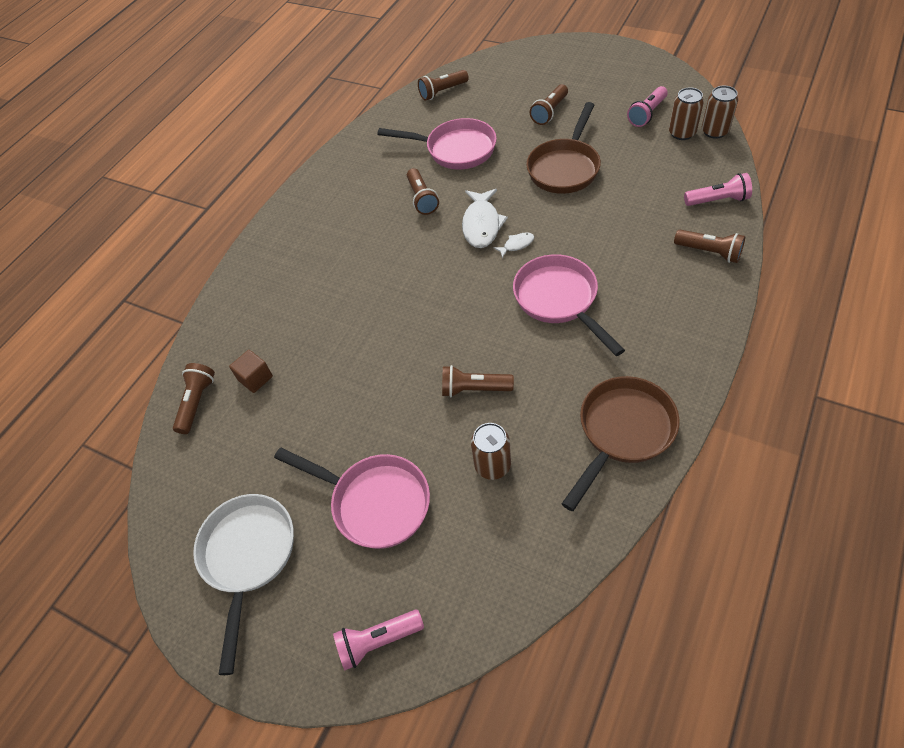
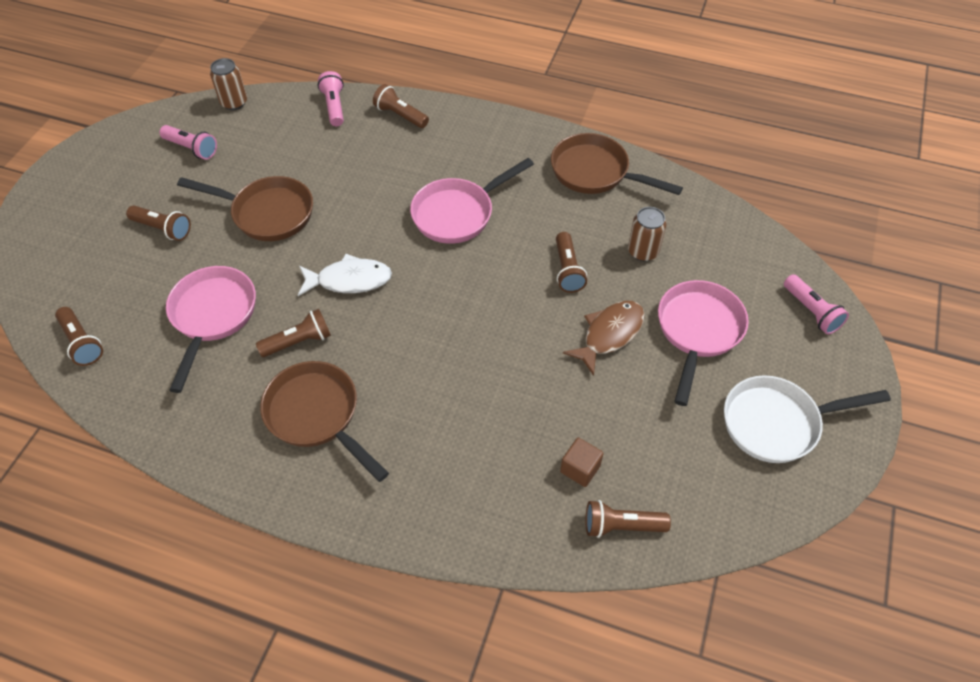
camera: 105 degrees left, 0 degrees up
(351, 214) = (317, 415): none -> brown pan
(387, 417) = (609, 334): none -> brown fish
(516, 245) = (382, 248): white fish -> none
(682, 133) = (230, 124): brown can -> none
(709, 252) = (400, 115): brown flashlight -> brown flashlight turned 75 degrees counterclockwise

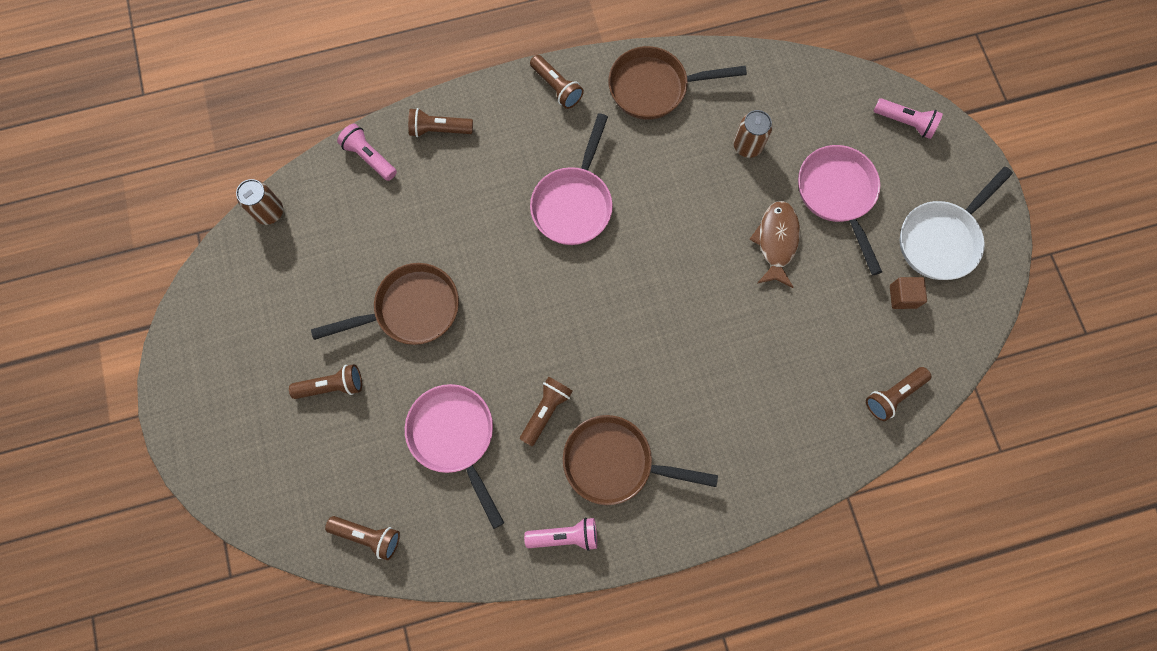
camera: 35 degrees left, 20 degrees up
(191, 149) = (277, 288): pink flashlight -> pink flashlight (565, 536)
(349, 280) = (538, 327): white fish -> none
(567, 270) = (702, 202): brown flashlight -> brown flashlight (556, 87)
(580, 469) = (835, 370): brown cube -> brown cube (902, 296)

